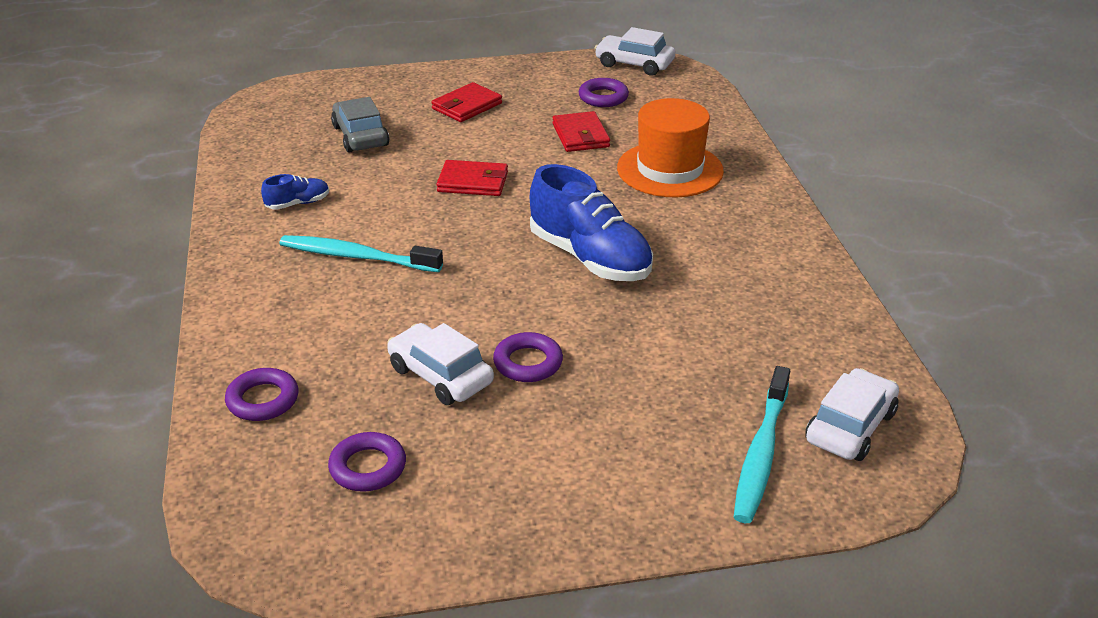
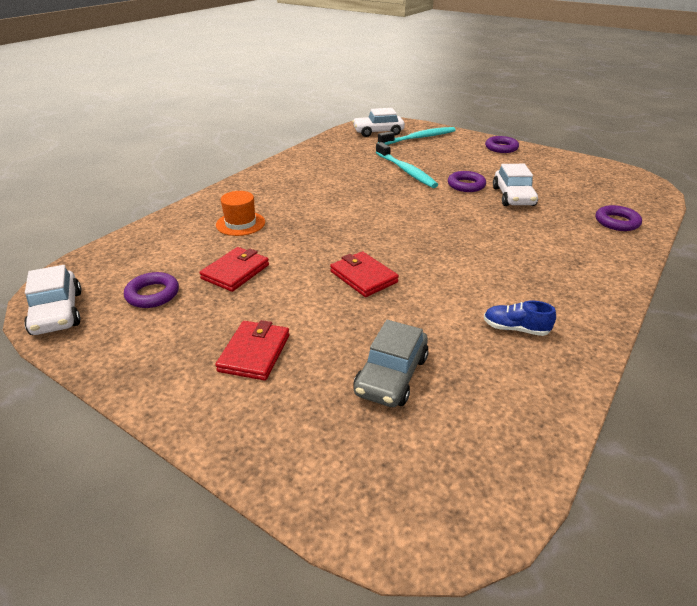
camera: 135 degrees left, 0 degrees up
(357, 257) = (504, 266): turquoise toothbrush -> turquoise toothbrush (406, 171)
(368, 467) = (577, 184): purple ring -> purple ring (501, 148)
(467, 106) = (254, 353): red wallet -> red wallet turned 75 degrees counterclockwise
(590, 258) = (370, 206): blue shoe -> none
(670, 169) = (240, 223): orange hat -> orange hat, size x0.59

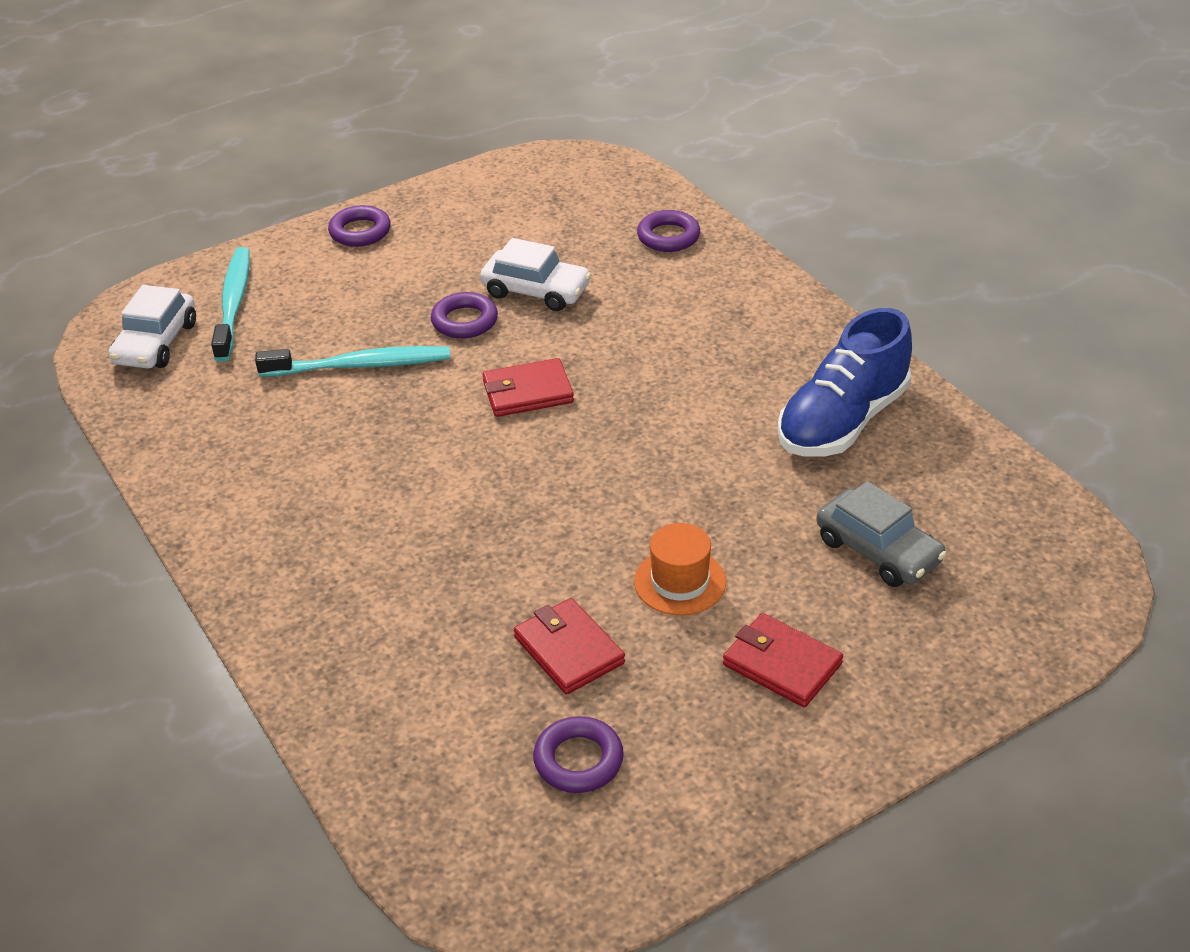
camera: 65 degrees left, 5 degrees up
(57, 312) = (567, 889): white car -> none
(240, 223) = (410, 617): orange hat -> orange hat (680, 582)
(363, 277) = (663, 514): red wallet -> red wallet (528, 392)
(515, 329) = (842, 421): blue shoe -> blue shoe, size x2.18

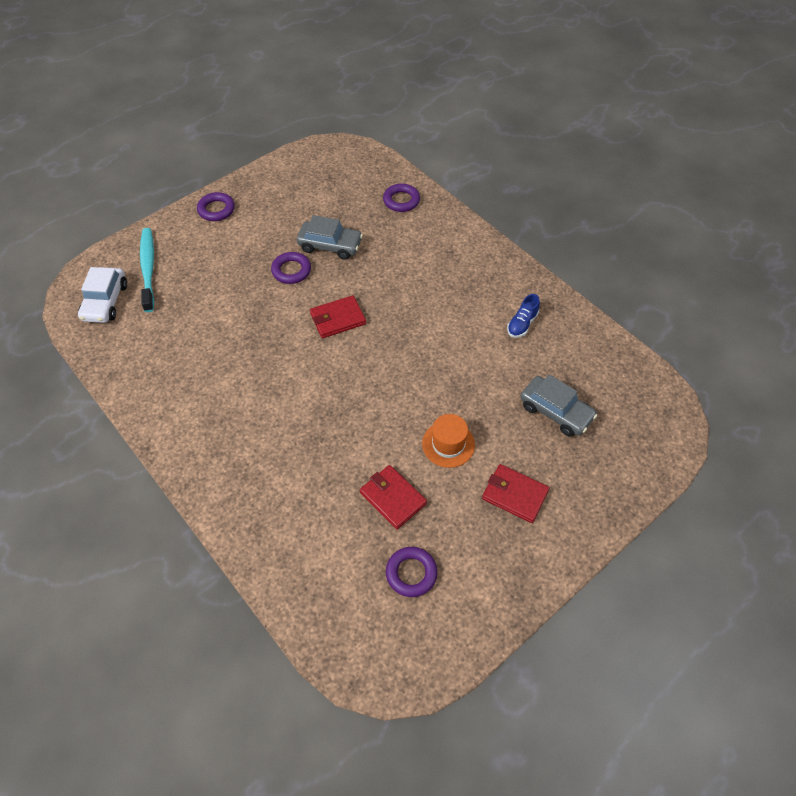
camera: 10 degrees left, 15 degrees up
(360, 365) = (234, 308): turquoise toothbrush -> none
(536, 291) = (330, 245): white car -> grey car
(842, 421) = (522, 324): blue shoe -> blue shoe, size x0.46

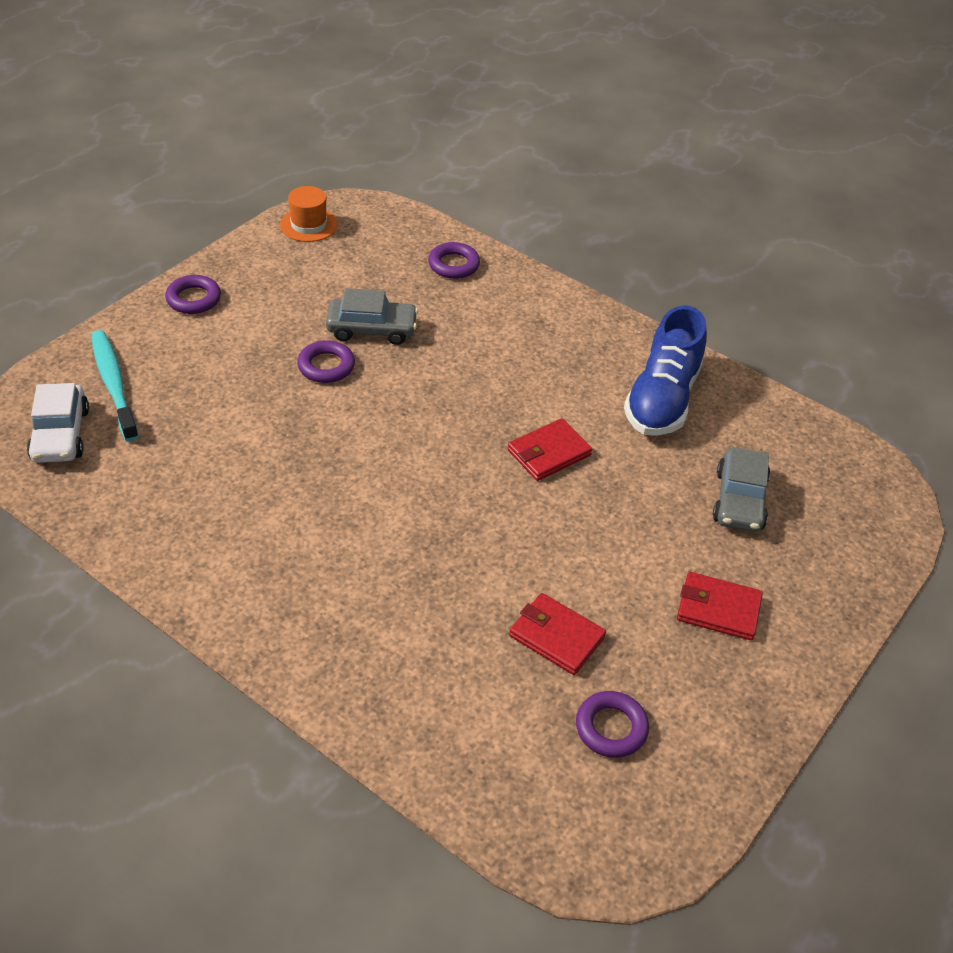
camera: 15 degrees left, 10 degrees down
(338, 319) = (410, 420): red wallet -> red wallet (549, 453)
(448, 444) = (610, 558): orange hat -> orange hat (308, 225)
(522, 324) = (662, 399): blue shoe -> blue shoe, size x2.18
(555, 411) = (739, 500): grey car -> grey car turned 75 degrees clockwise

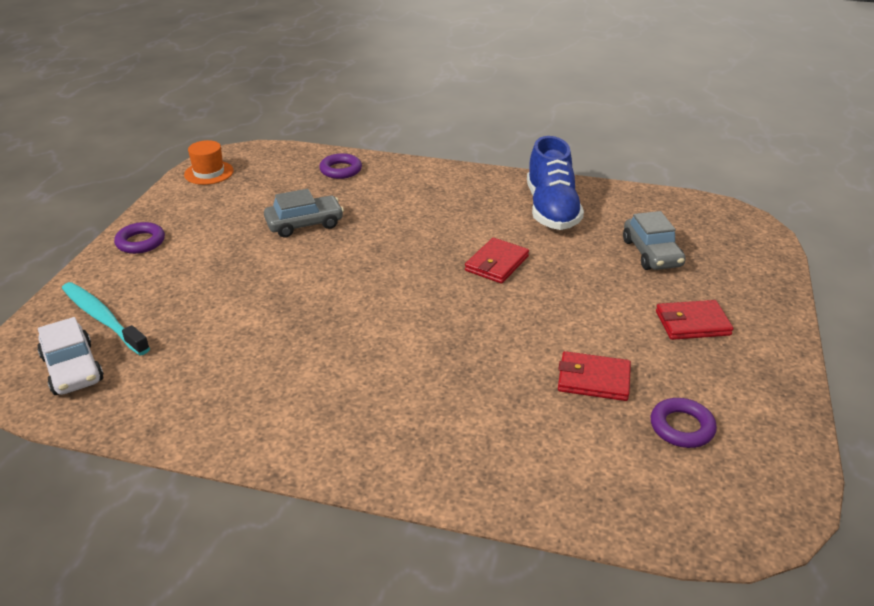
camera: 20 degrees left, 10 degrees down
(326, 366) = (283, 257): purple ring -> none

